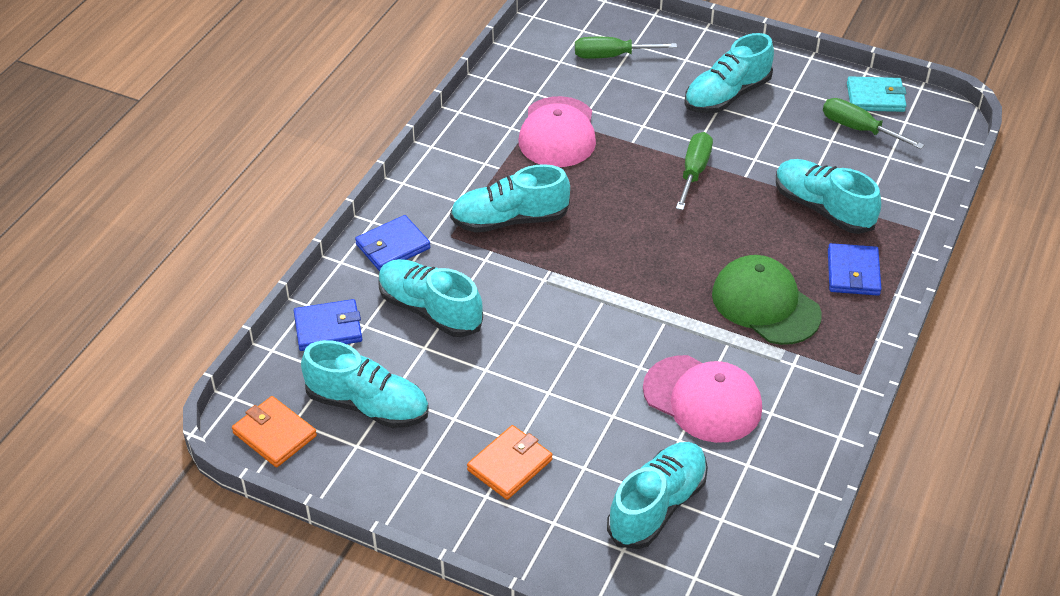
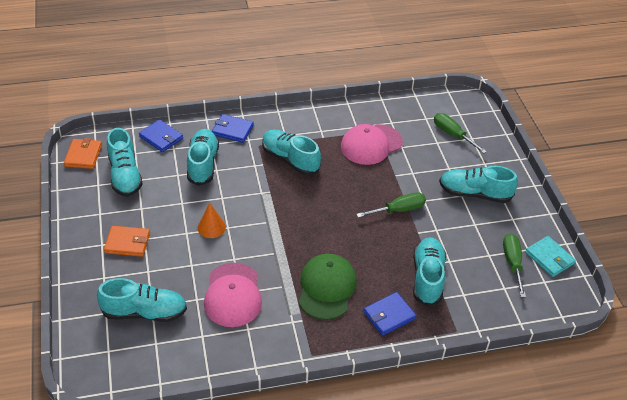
camera: 50 degrees right, 0 degrees up
(561, 361) = (211, 227): none -> orange cone

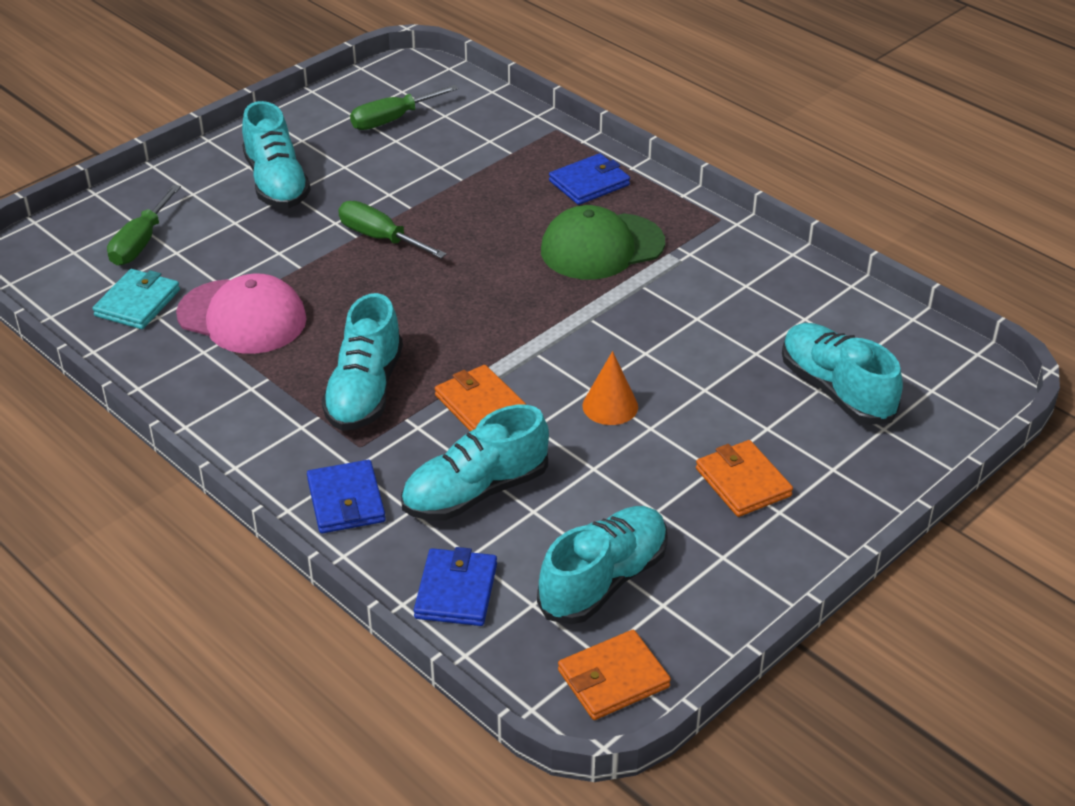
camera: 120 degrees left, 5 degrees down
(233, 295) = (709, 322): pink cap -> none
(251, 188) = (480, 404): none -> orange wallet
(389, 315) = (589, 183): blue wallet -> blue wallet turned 60 degrees counterclockwise
(427, 278) = (491, 174): turquoise shoe -> none
(549, 258) = (354, 96): turquoise wallet -> turquoise wallet (137, 303)

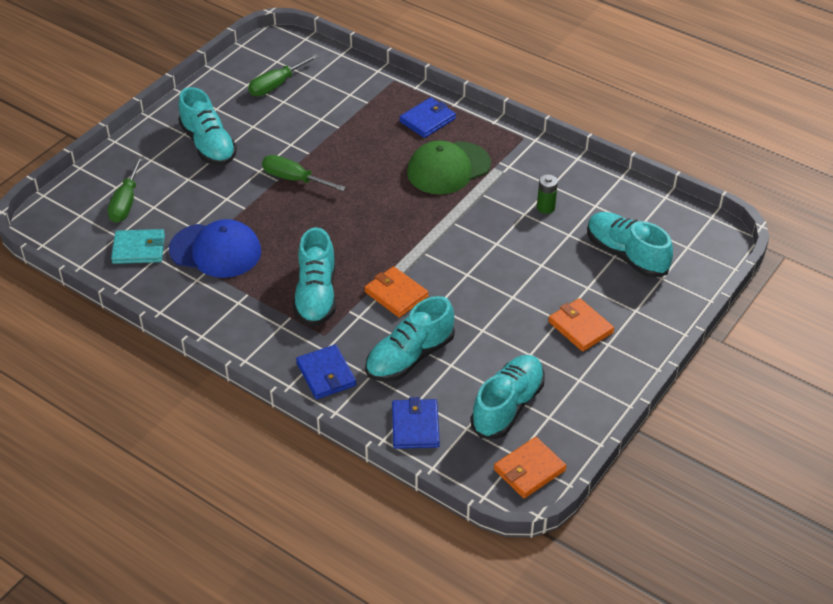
camera: 10 degrees left, 5 degrees up
(137, 303) = (139, 249): turquoise wallet -> turquoise wallet turned 75 degrees clockwise
(242, 317) = (215, 251): pink cap -> blue cap
(610, 406) = (482, 285): orange cone -> none
(730, 313) = (545, 207): none -> green battery

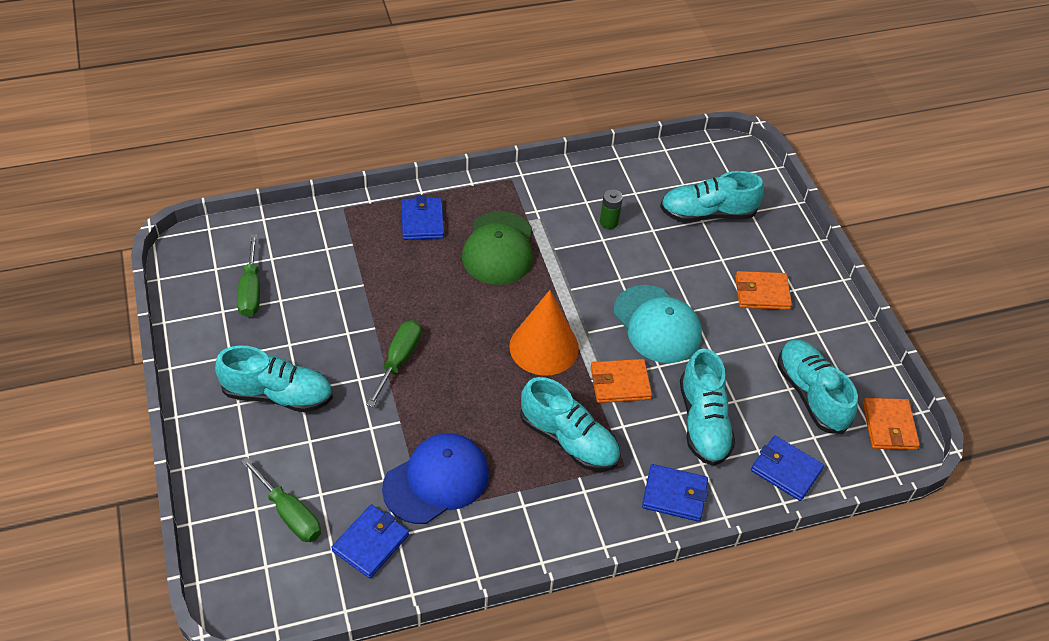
camera: 55 degrees left, 5 degrees up
(139, 249) = (370, 543): turquoise wallet -> blue wallet
(294, 179) = (399, 360): green screwdriver -> green screwdriver turned 135 degrees clockwise
(384, 239) = (544, 347): none -> orange cone
(475, 285) = (657, 324): none -> turquoise cap

